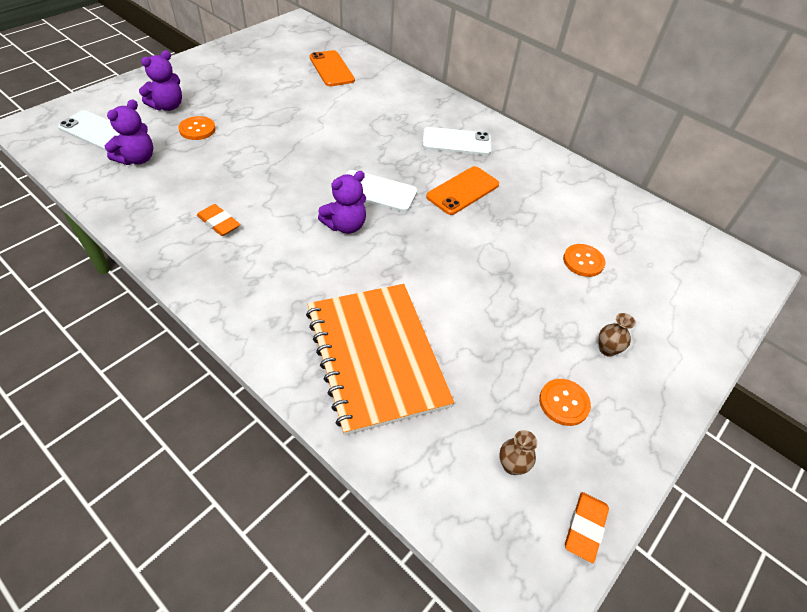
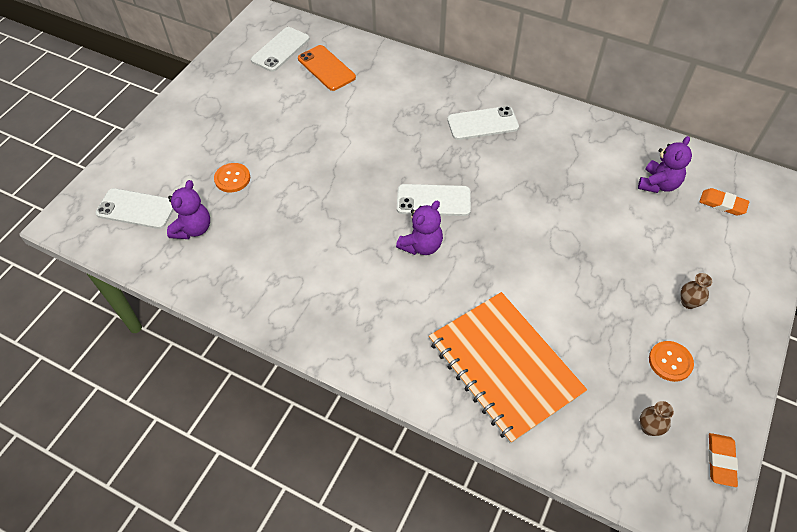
camera: 10 degrees left, 5 degrees up
(168, 106) = (189, 159): purple teddy bear -> purple teddy bear (658, 184)
(219, 223) = (307, 276): orange eraser -> orange eraser (722, 204)
(298, 47) = (280, 49): none -> white phone
(463, 191) = (510, 177): orange phone -> none
(583, 261) = (641, 222): orange button -> none

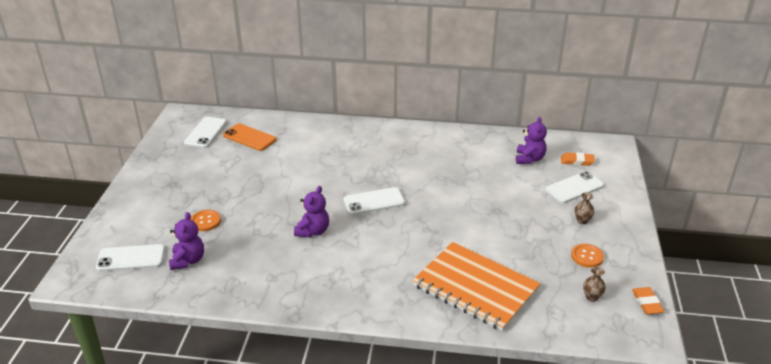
camera: 20 degrees left, 20 degrees down
(421, 245) = (378, 230): purple teddy bear -> purple teddy bear (313, 231)
(482, 123) = (388, 148): white phone -> white phone (574, 188)

